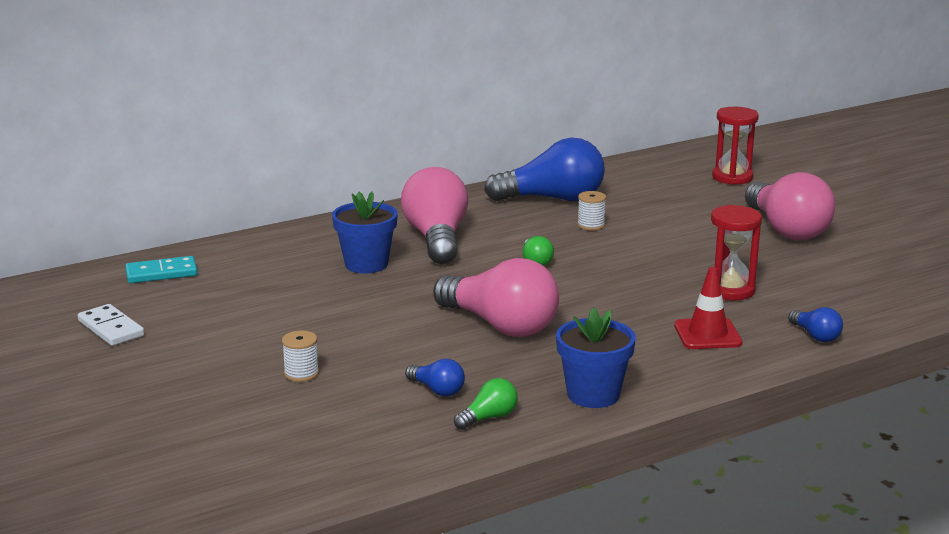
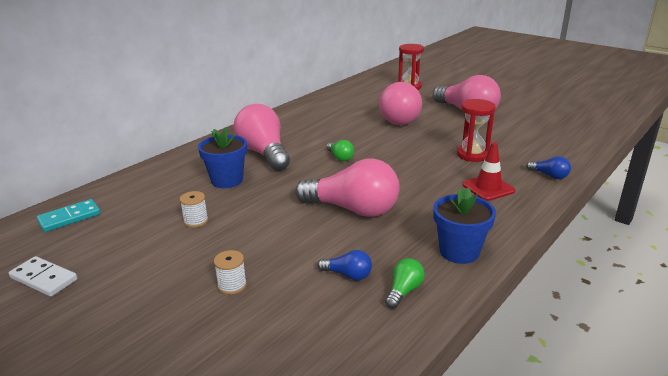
camera: 20 degrees left, 5 degrees up
(552, 199) = (318, 115): blue light bulb -> none
(591, 225) = (355, 127): white spool -> white spool (196, 221)
(667, 222) = (397, 118): none -> pink light bulb

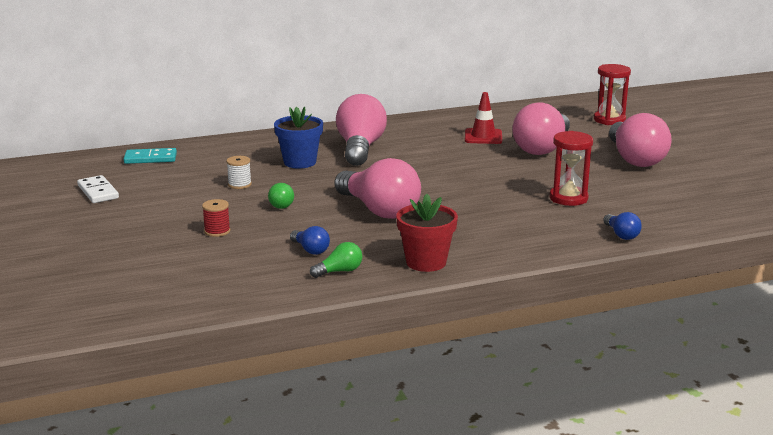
camera: 30 degrees right, 5 degrees down
(232, 285) = (217, 231): white spool -> red spool
(340, 157) = (427, 168): green light bulb -> green light bulb (282, 204)
(459, 252) = (426, 262): blue flower pot -> red flower pot
(488, 188) = (535, 227): red traffic cone -> red traffic cone (483, 137)

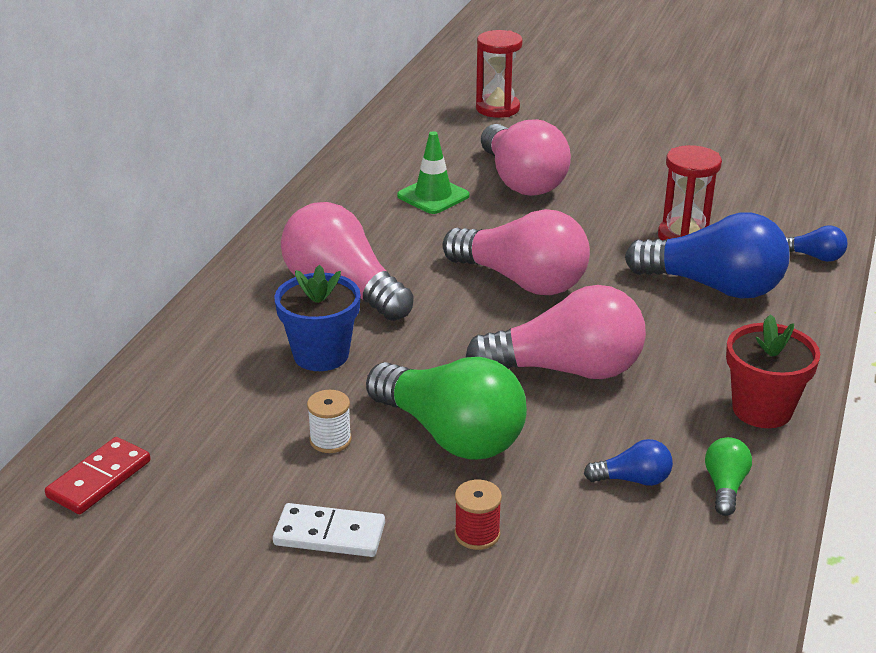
camera: 50 degrees left, 10 degrees up
(98, 192) = (161, 594): white domino -> white domino (329, 534)
(150, 158) = (99, 479): turquoise domino -> red domino
(282, 204) = (451, 434): green light bulb -> green light bulb, size x2.27
(483, 137) = (433, 196): red traffic cone -> green traffic cone
(529, 219) = (713, 286): none -> blue light bulb
(635, 159) = (625, 151): pink light bulb -> pink light bulb (521, 281)

